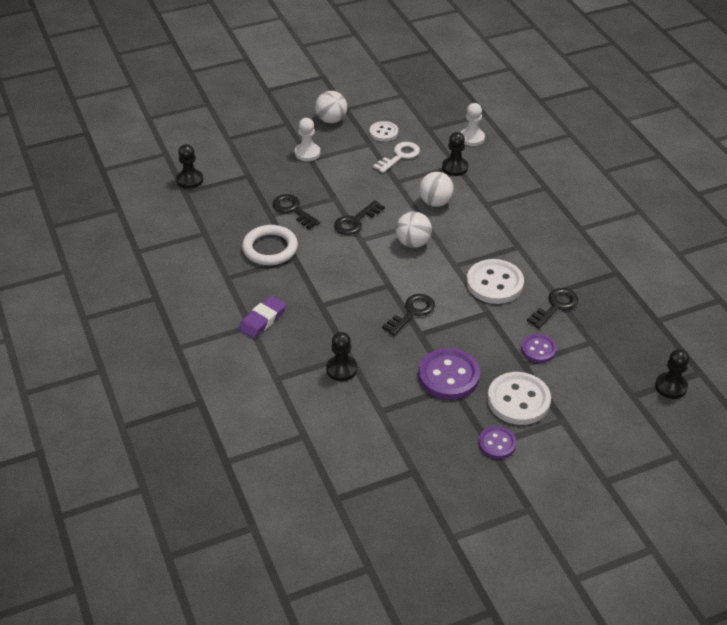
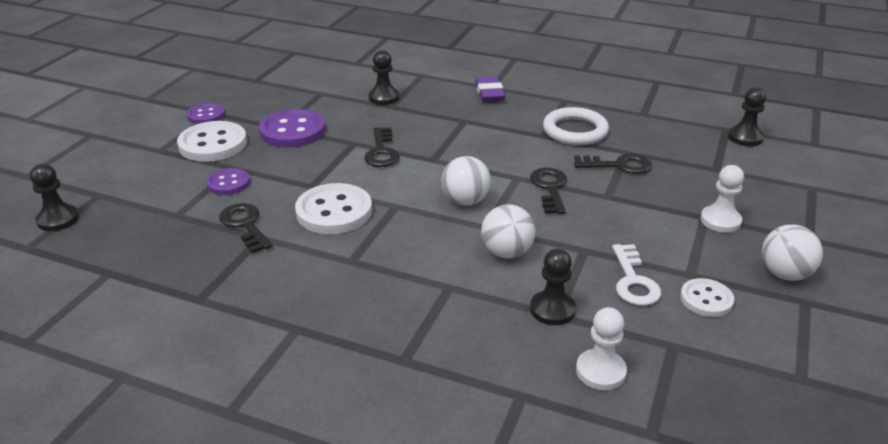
camera: 135 degrees right, 10 degrees down
(555, 306) = (245, 225): black key -> black key turned 150 degrees clockwise

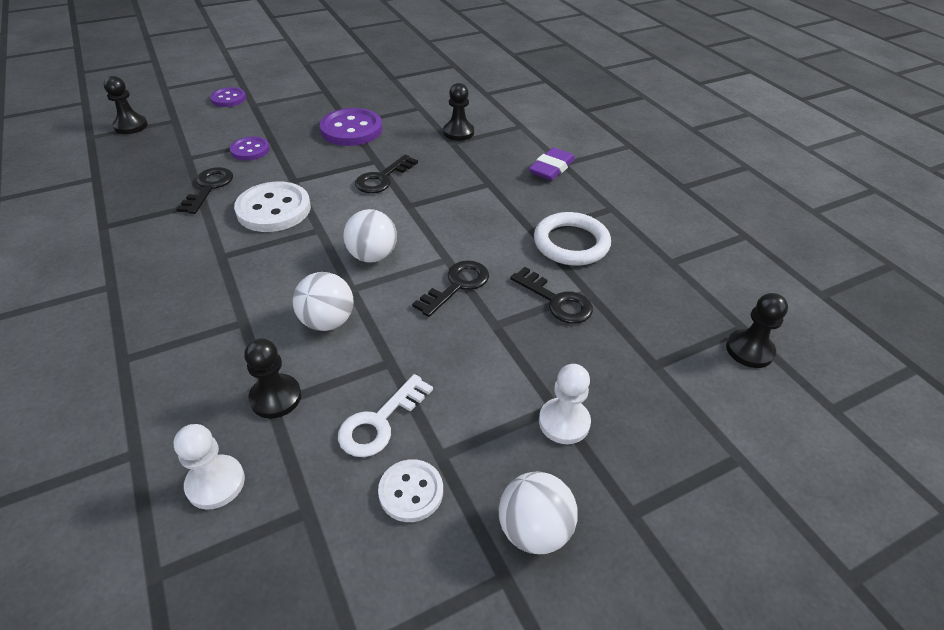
camera: 40 degrees right, 10 degrees up
(206, 115) = (319, 91): purple button -> purple button (228, 99)
(213, 144) = (288, 115): white button -> none

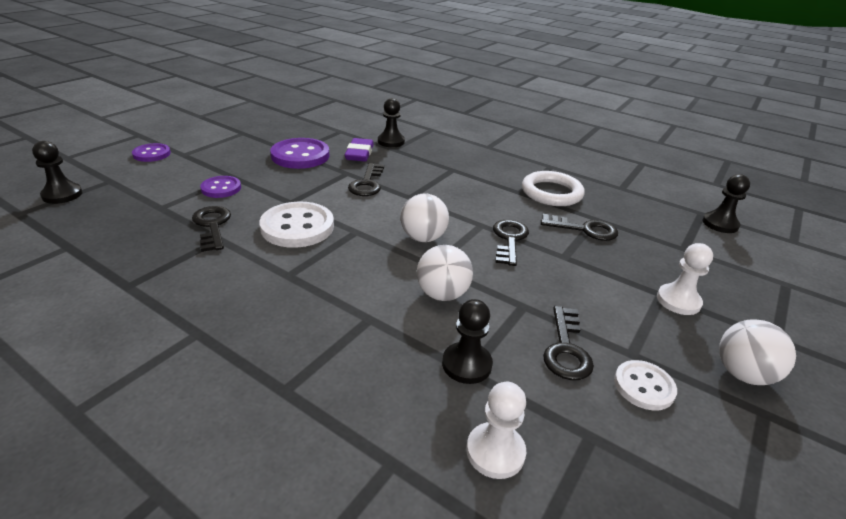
camera: 30 degrees left, 10 degrees down
(380, 422) = (566, 349): white key -> black key
(551, 168) = (484, 151): purple eraser -> purple eraser (359, 153)

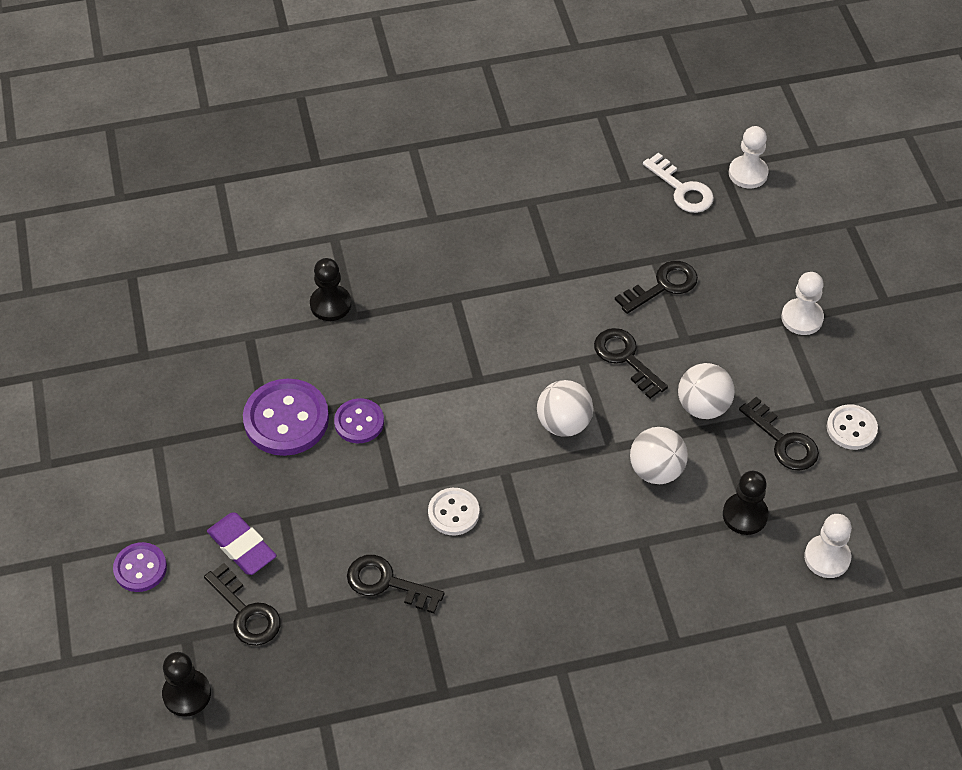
camera: 45 degrees left, 20 degrees up
(221, 188) = (305, 538): purple button -> purple button (359, 422)
(297, 227) = (453, 513): white button -> white button, size x0.58
(359, 153) = (334, 357): purple eraser -> purple eraser (242, 547)
(367, 183) = (416, 398): black key -> black key (246, 612)
(551, 193) = (581, 252): white ring -> none
(658, 206) = (682, 189): none -> white key
(720, 224) = (748, 173): black pawn -> white pawn
(743, 374) = (891, 360): white ball -> white ball (703, 406)

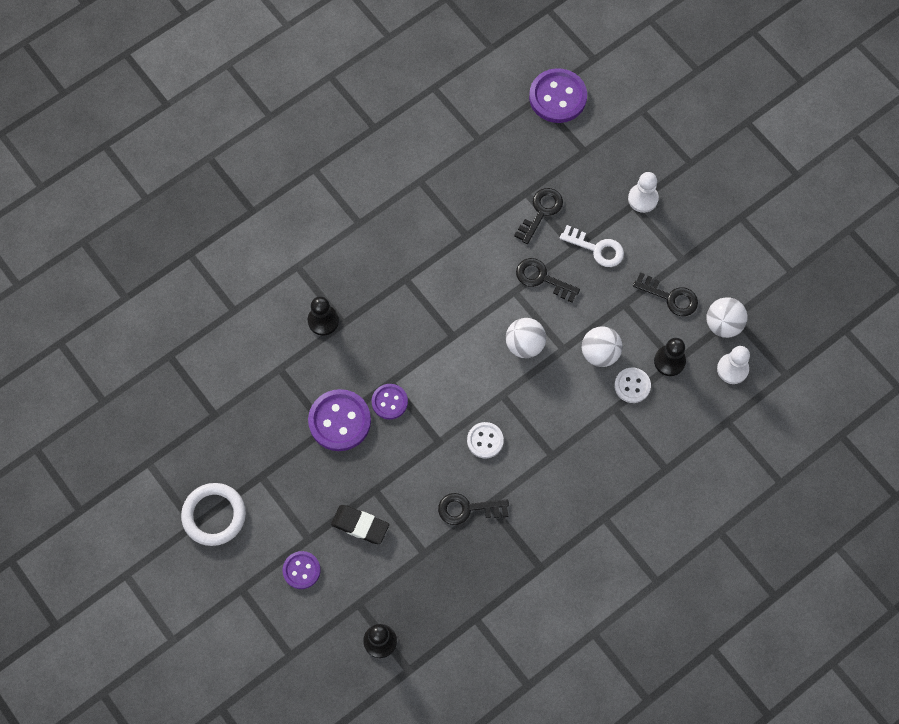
camera: 25 degrees left, 15 degrees up
(75, 463) = (214, 515): none -> white ring
(242, 547) = (360, 525): purple eraser -> black eraser
(246, 612) = (387, 569): black key -> none
(682, 189) = (519, 128): white key -> white key (597, 248)
(703, 406) = (608, 293): white ball -> white ball (723, 324)
(748, 173) = (557, 97): white pawn -> purple button
(851, 428) = (709, 269): white button -> white button (632, 386)

